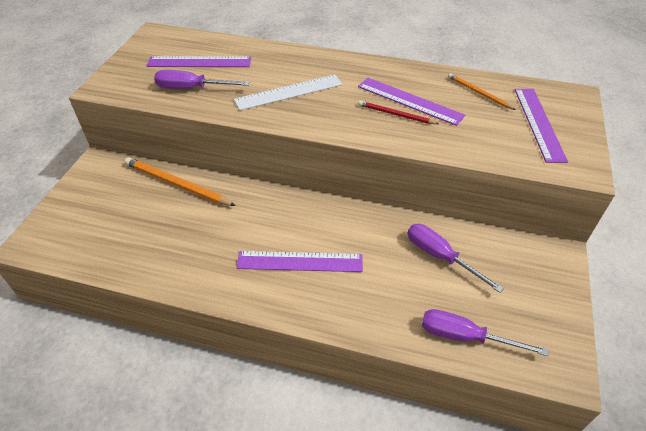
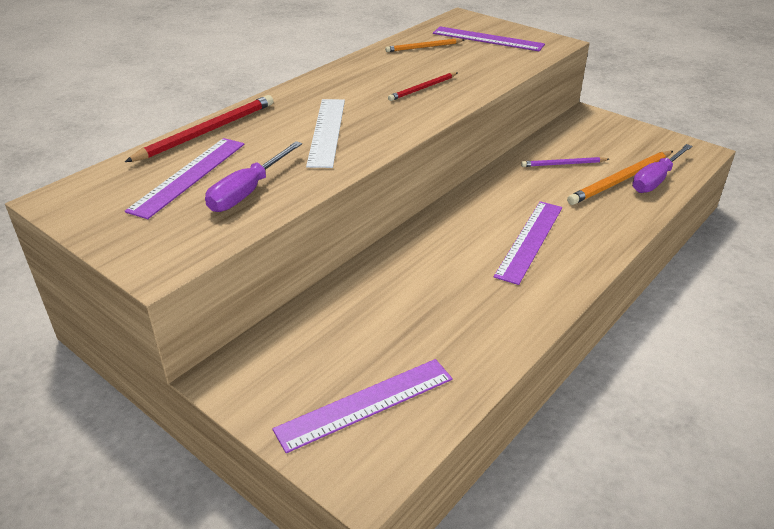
camera: 65 degrees left, 10 degrees down
(176, 184) = (339, 304): orange pencil -> orange pencil (620, 180)
(257, 48) = (207, 132): none -> red pencil
(409, 101) = (406, 77): purple ruler -> purple ruler (365, 404)
(440, 256) = (563, 164): purple screwdriver -> purple pencil

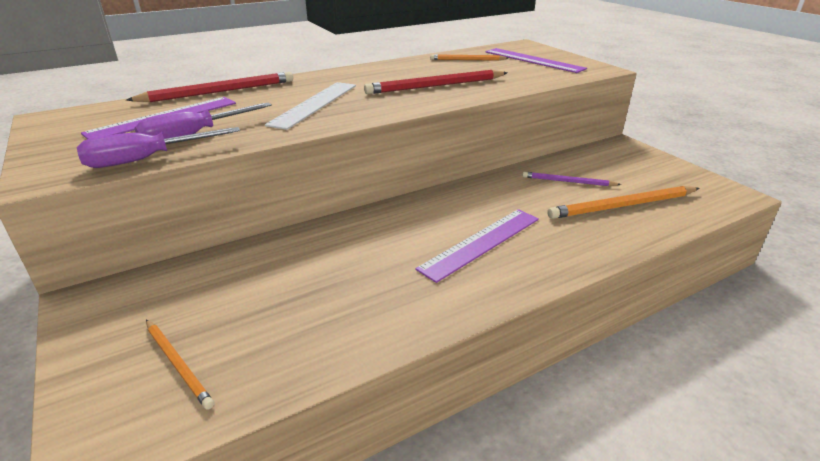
camera: 20 degrees right, 5 degrees down
(365, 404) = (178, 364): purple ruler -> orange pencil
(423, 88) = (435, 86): red pencil -> red pencil, size x1.70
(655, 180) = (664, 212): purple screwdriver -> purple screwdriver (146, 159)

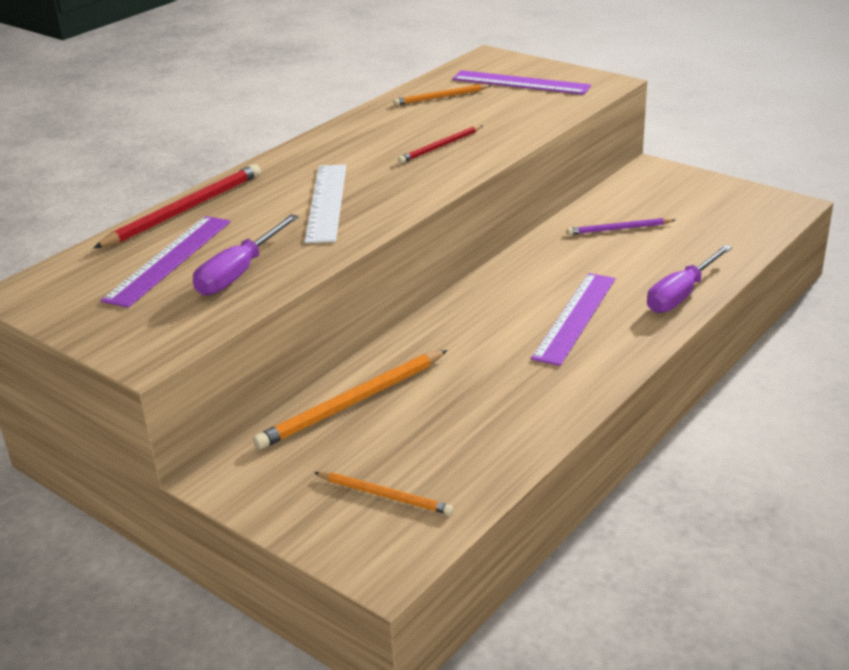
camera: 20 degrees left, 0 degrees up
(146, 159) = (228, 311): purple screwdriver -> purple screwdriver (681, 294)
(435, 86) = (440, 147): red pencil -> red pencil, size x0.59
(622, 206) = (688, 244): orange pencil -> orange pencil (352, 403)

